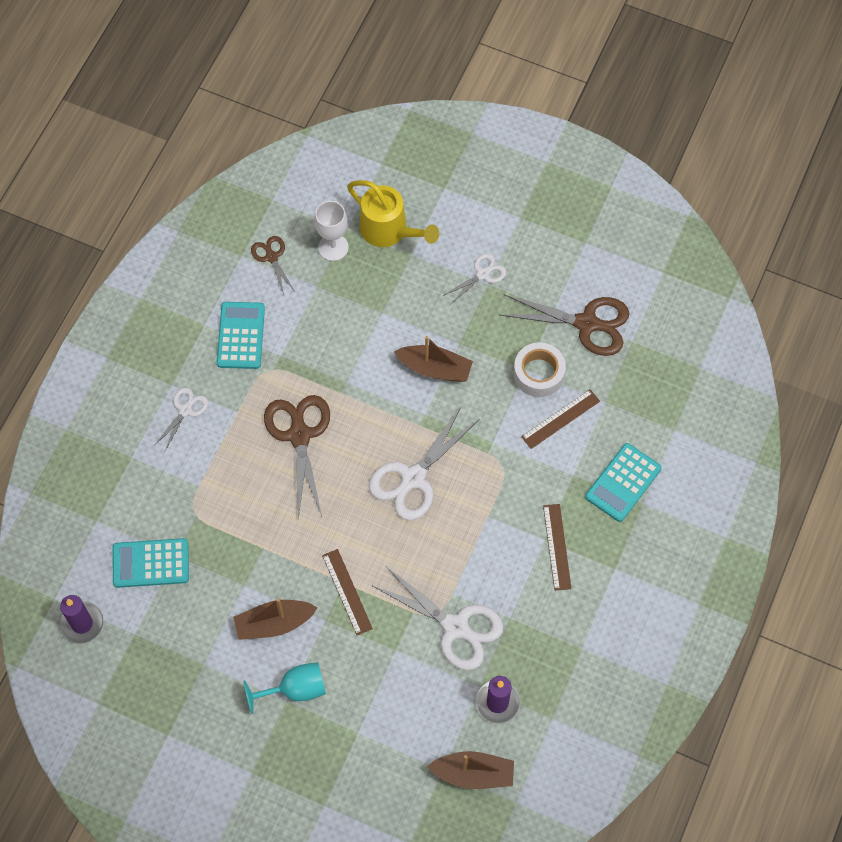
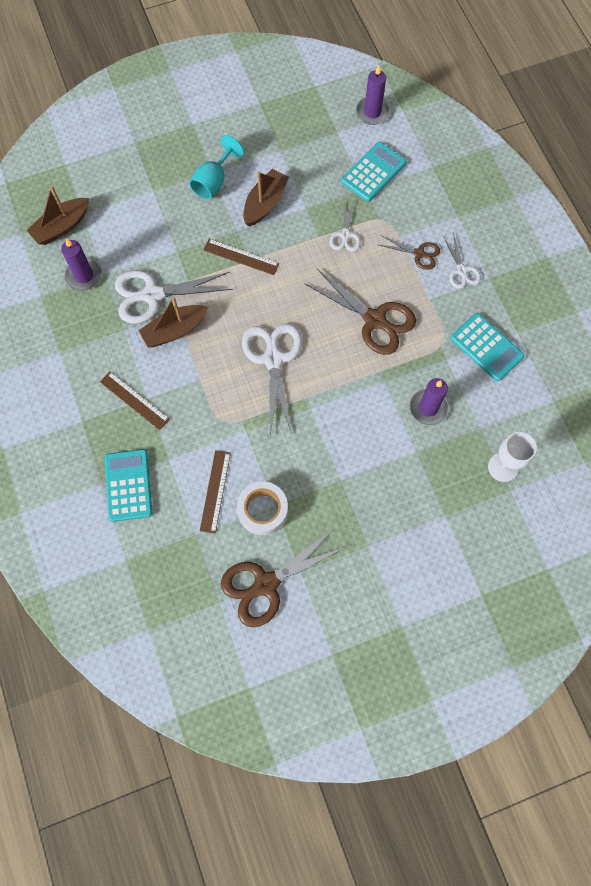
camera: 135 degrees right, 5 degrees up
(271, 257) = (533, 419): brown scissors -> brown scissors (419, 254)
(337, 334) = (428, 408): none -> purple candle
(390, 231) = (480, 519): yellow watering can -> none
(435, 368) = (337, 445): brown boat -> brown boat (174, 330)
(482, 274) = (380, 550): white scissors -> white scissors (345, 235)

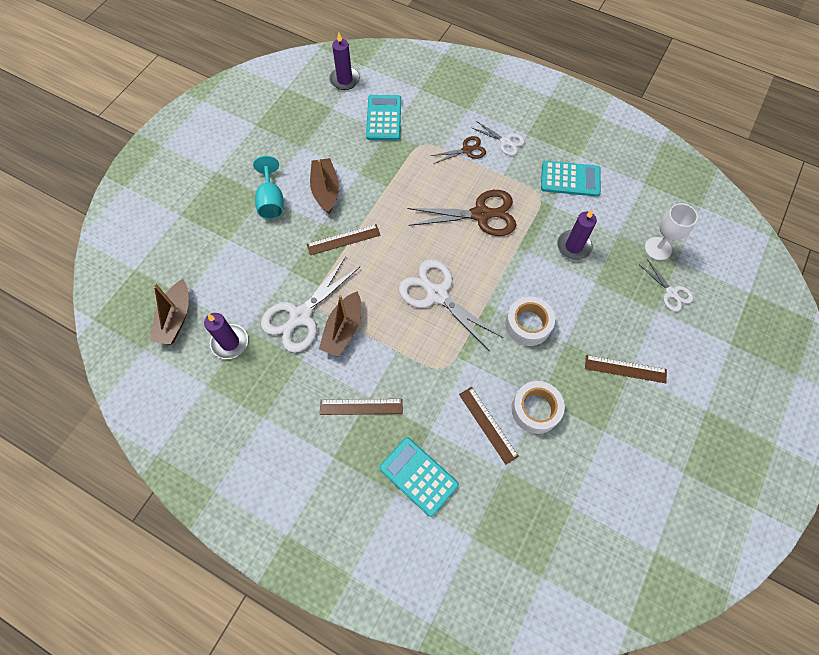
camera: 40 degrees left, 5 degrees down
(266, 584) = (590, 462): brown scissors -> none
(323, 441) = (528, 324): none -> white tape
(345, 235) = (405, 172): white scissors -> white scissors (671, 292)
(367, 540) = (625, 369): none -> brown ruler

